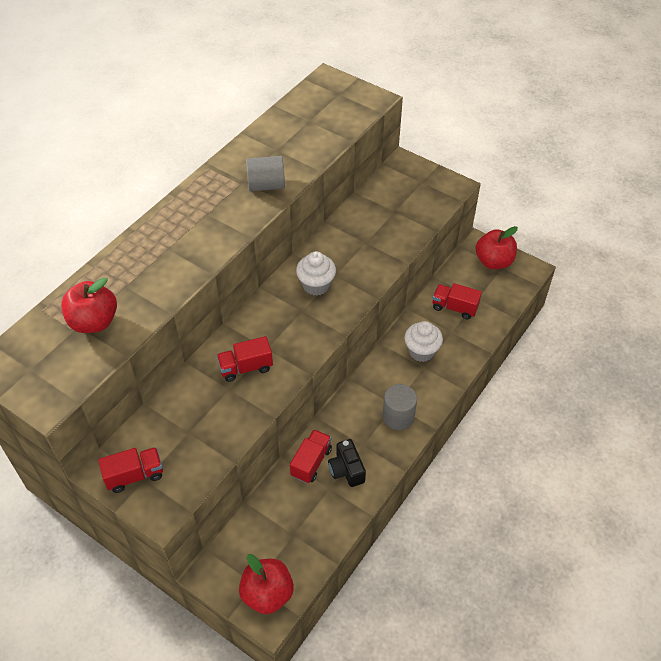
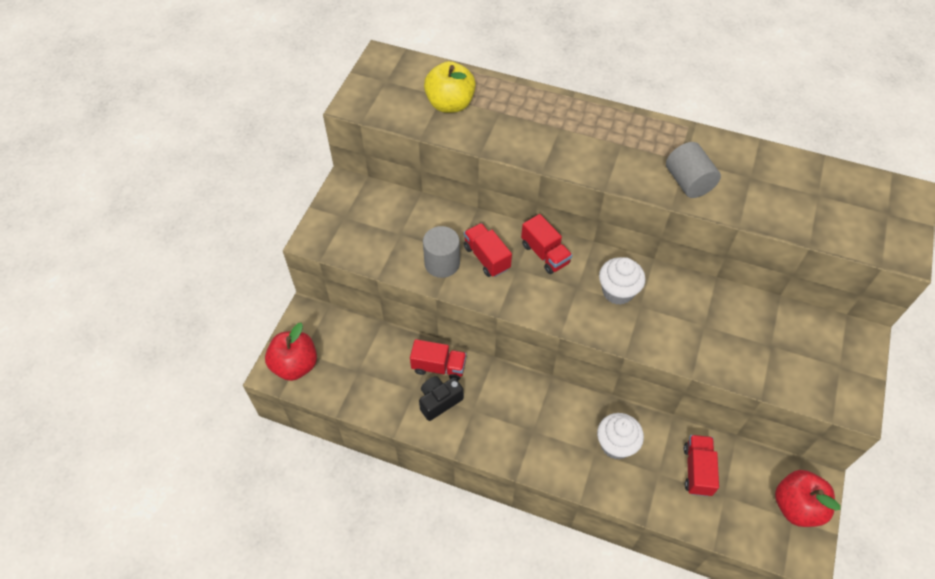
camera: 75 degrees right, 5 degrees up
(94, 322) = (450, 104): red apple -> yellow apple
(135, 475) = (346, 209): red truck -> red truck (545, 254)
(398, 416) = (519, 437): grey cylinder -> grey cylinder (442, 263)

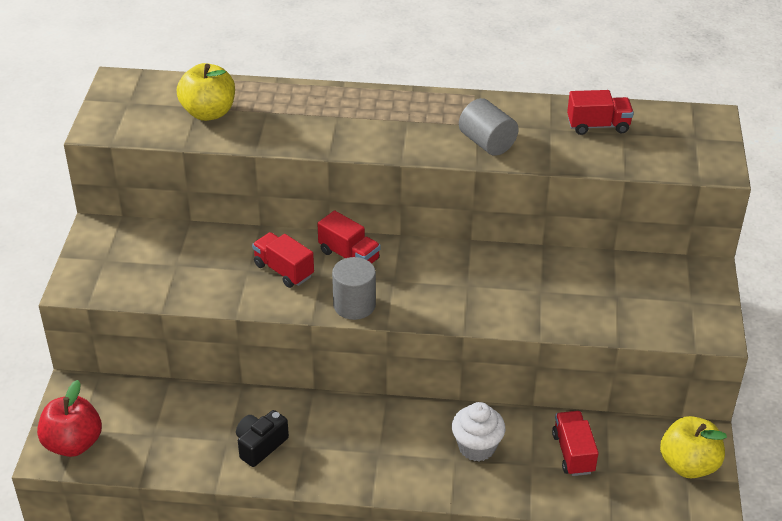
camera: 15 degrees left, 15 degrees down
(439, 367) = (250, 411): red truck -> red truck (598, 126)
(442, 263) = (233, 284): grey cylinder -> grey cylinder (354, 305)
(617, 291) = (439, 276): white cupcake -> none
(796, 506) = (688, 465): red apple -> yellow apple

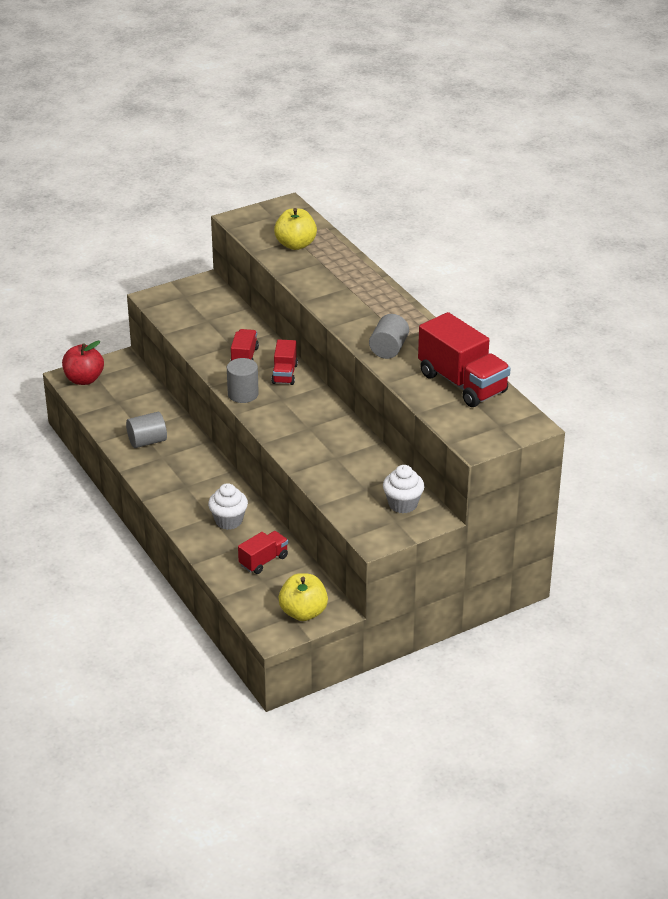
camera: 55 degrees right, 5 degrees down
(260, 445) = (147, 441): black camera -> grey cylinder
(598, 126) = (462, 383): red truck -> red truck, size x1.91
(666, 283) = (403, 504): none -> white cupcake

